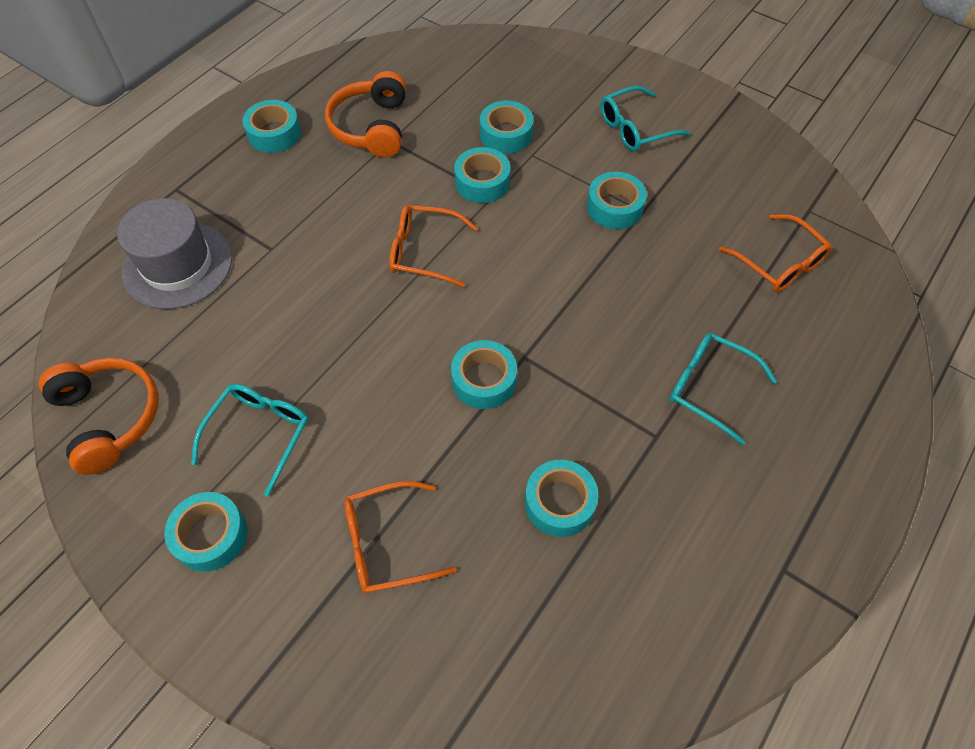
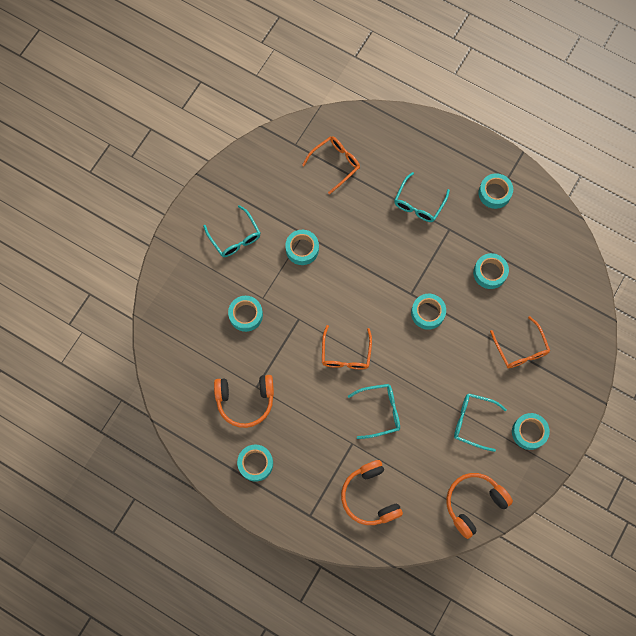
camera: 95 degrees left, 15 degrees up
(177, 265) = (370, 496): grey hat -> orange headphones
(315, 290) = (379, 411): none -> turquoise glasses
(482, 182) = (288, 326): turquoise tape -> turquoise tape (494, 193)

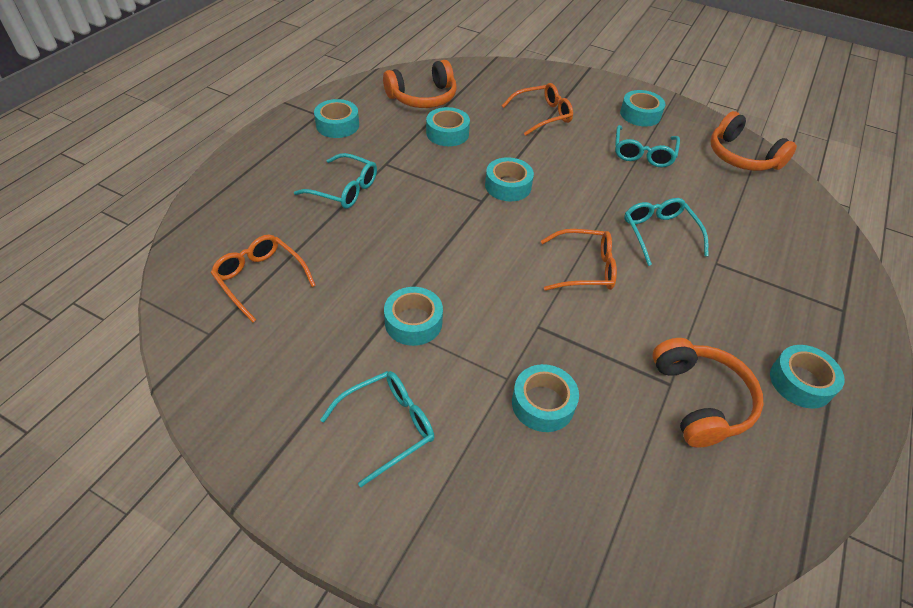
camera: 95 degrees left, 25 degrees down
(370, 496) = (781, 245): orange headphones -> orange headphones (423, 97)

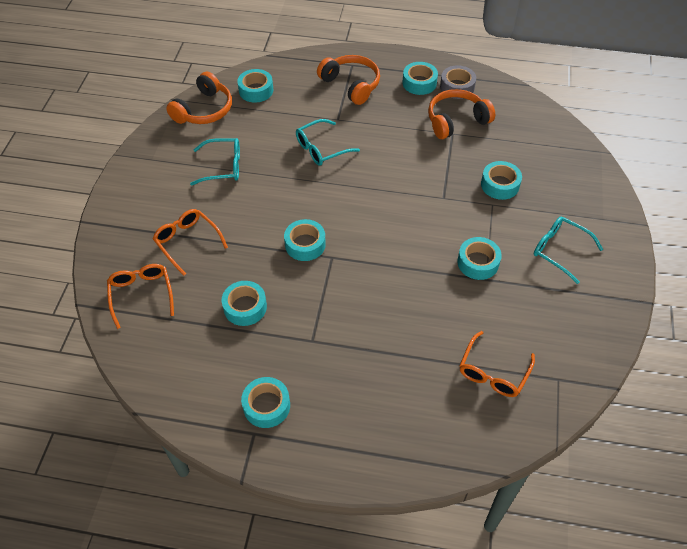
camera: 105 degrees left, 5 degrees up
(344, 189) = (362, 359): turquoise glasses -> none
(423, 97) = (187, 347): orange headphones -> orange headphones (351, 85)
(584, 268) = (378, 183): orange glasses -> orange glasses (141, 295)
(640, 114) = (161, 174): turquoise tape -> turquoise tape (256, 90)
(791, 434) = (457, 87): none -> grey tape

